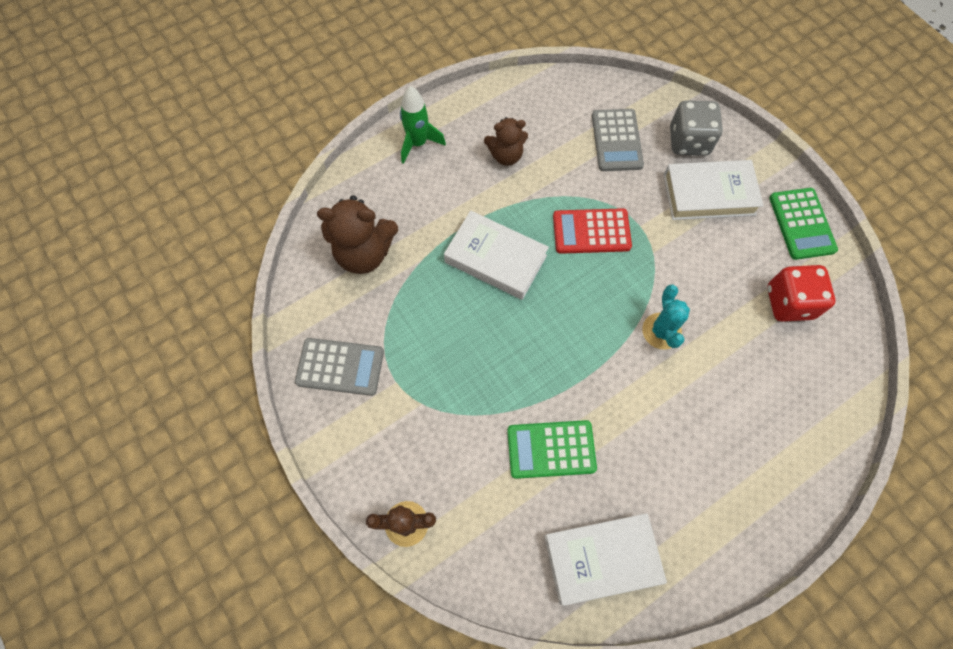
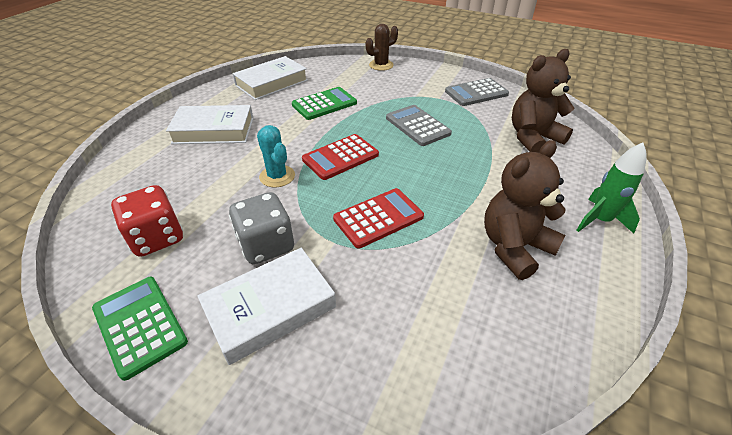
camera: 150 degrees right, 25 degrees down
(495, 259) = (441, 169): white book -> white book (214, 130)
(506, 155) = (514, 247): brown teddy bear -> brown teddy bear, size x1.59
(584, 328) = (340, 157): none -> red calculator
(616, 140) = (416, 323): grey calculator -> grey calculator (417, 126)
(688, 141) = (322, 370): grey dice -> grey dice (266, 245)

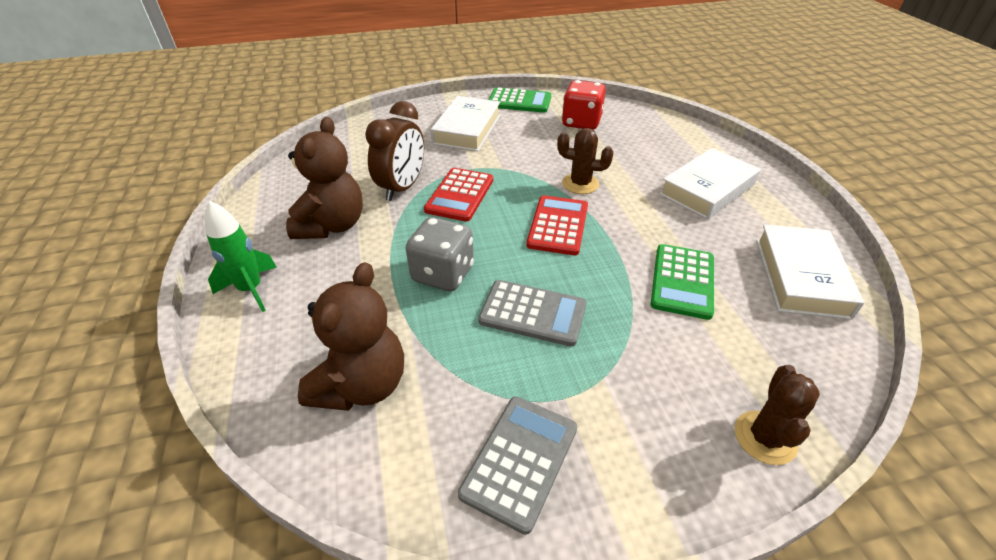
camera: 140 degrees right, 0 degrees up
(266, 245) = (513, 147): grey dice -> grey dice (443, 274)
(277, 176) = (580, 184): turquoise cactus -> brown cactus
(422, 256) = (402, 188): none -> brown clock

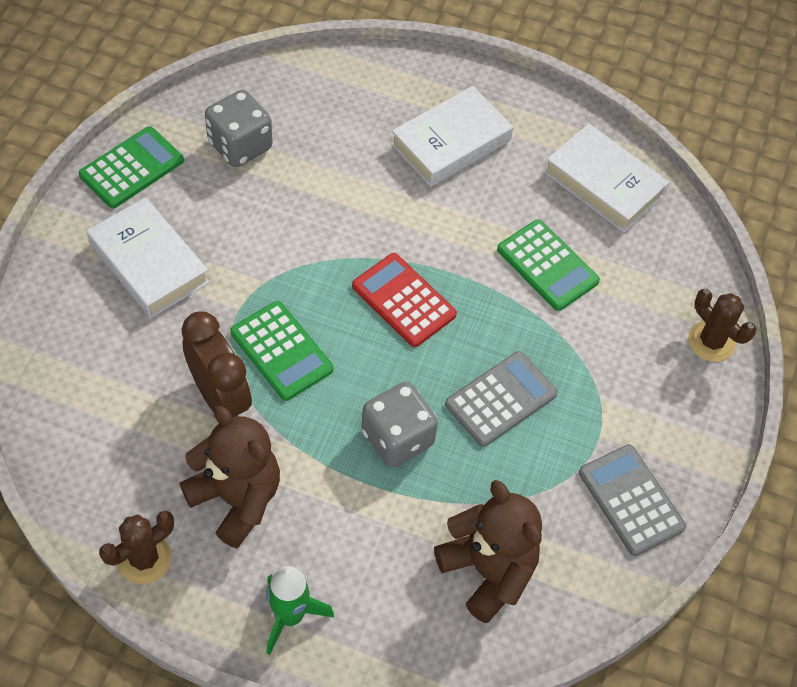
camera: 60 degrees left, 15 degrees up
(460, 195) = (281, 351): red calculator -> green calculator
(580, 184) = (354, 234): brown cactus -> brown cactus (144, 559)
(581, 122) = (240, 146): red dice -> grey dice
(707, 189) = (451, 142): white book -> white book turned 60 degrees clockwise

